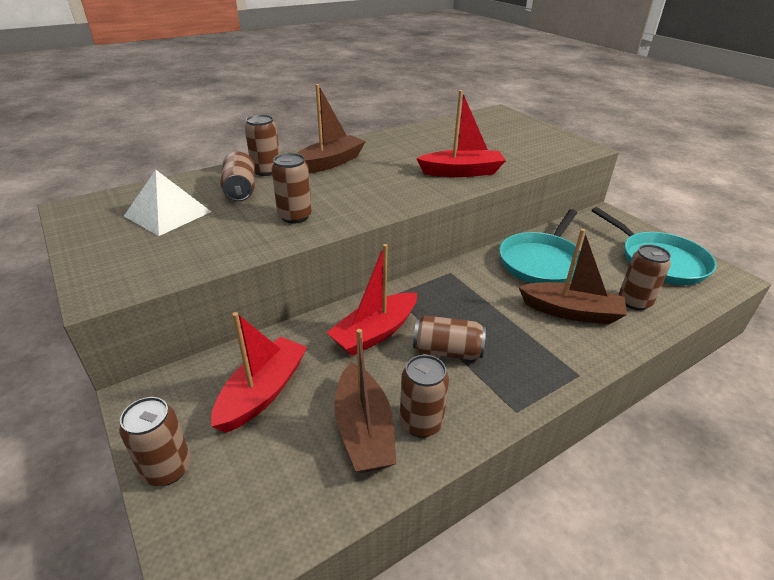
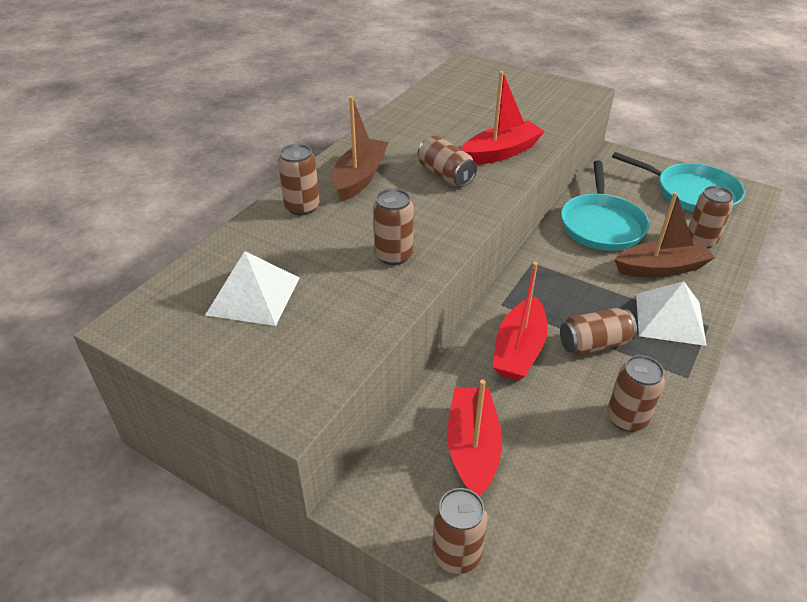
camera: 25 degrees left, 5 degrees up
(240, 190) = (301, 241): brown can -> brown can (445, 175)
(364, 430) = (587, 444): brown boat -> none
(542, 355) = (669, 318): none -> white pyramid

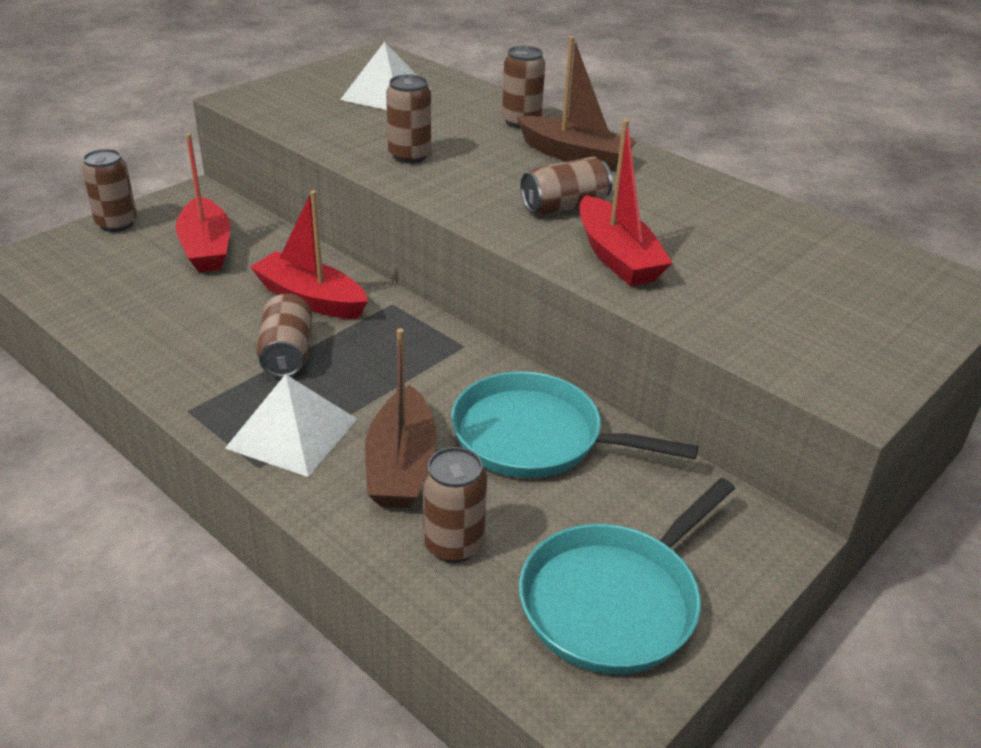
camera: 100 degrees right, 5 degrees down
(472, 448) = (206, 248): red boat -> red boat turned 60 degrees clockwise
(626, 418) = (168, 344): brown can -> none

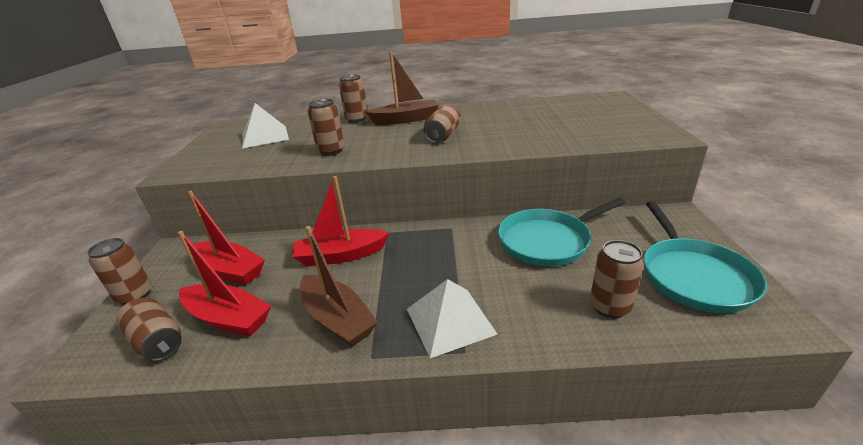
camera: 40 degrees left, 5 degrees down
(287, 353) = (375, 287): brown can -> brown can (157, 341)
(401, 465) = (524, 293): brown boat -> brown boat (337, 319)
(617, 256) = (502, 140): red boat -> red boat (228, 318)

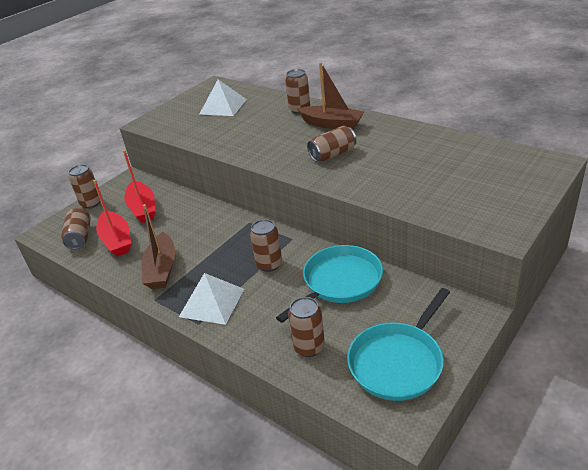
camera: 40 degrees right, 5 degrees up
(331, 151) = (243, 140): brown can -> brown can (269, 264)
(341, 255) = (205, 227): red boat -> none
(547, 241) = (339, 282): turquoise pan -> turquoise pan turned 120 degrees clockwise

